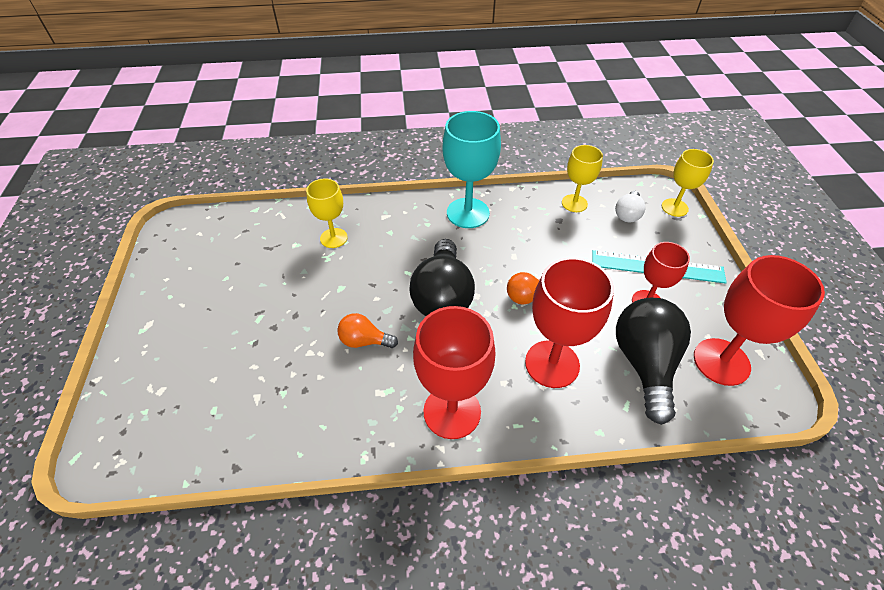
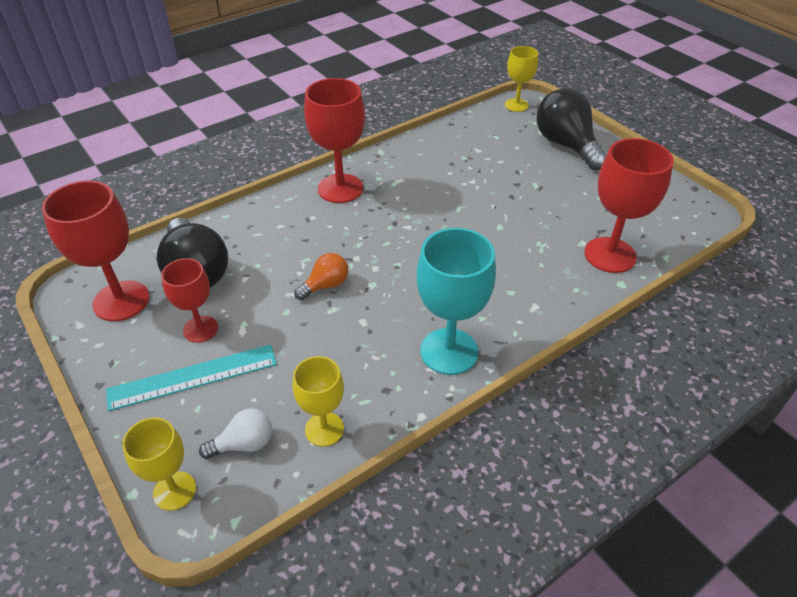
camera: 150 degrees right, 5 degrees down
(333, 238) = (556, 262): yellow goblet -> yellow goblet (516, 105)
(364, 341) = (440, 201): orange light bulb -> none
(442, 296) = (405, 255): black light bulb -> black light bulb (566, 145)
(552, 364) = (278, 242): red goblet -> red goblet (610, 255)
(627, 214) = (244, 444): white light bulb -> white light bulb turned 75 degrees clockwise

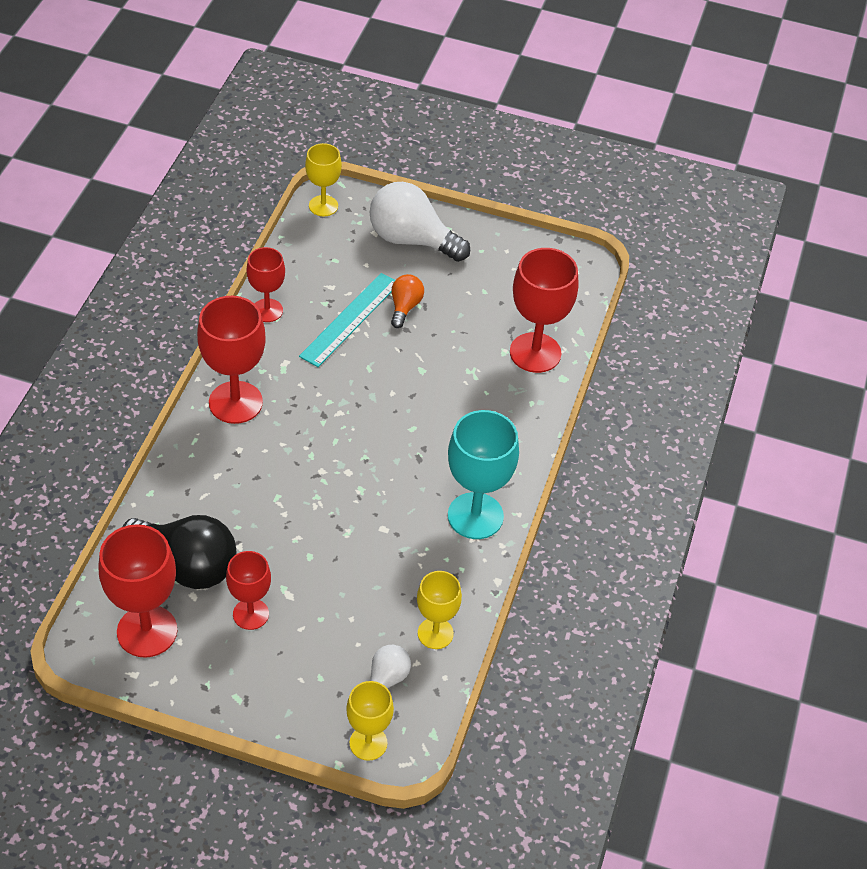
camera: 40 degrees left, 5 degrees up
(193, 377) = (289, 656): turquoise ruler -> turquoise ruler (350, 319)
(325, 285) = (320, 513): orange light bulb -> orange light bulb (405, 307)
(418, 146) = (267, 310): none -> red goblet
(566, 145) = (411, 240): black light bulb -> white light bulb

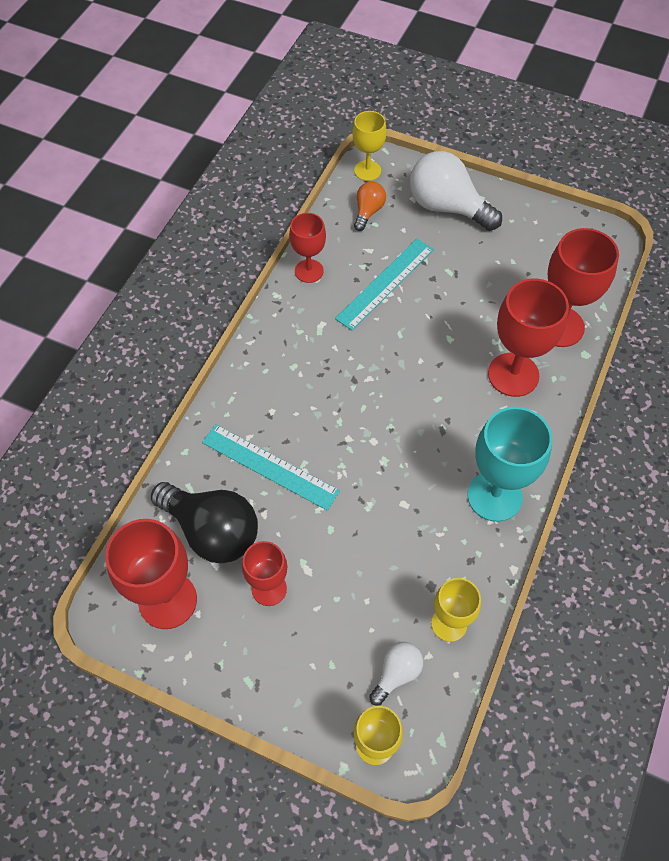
camera: 10 degrees right, 10 degrees up
(235, 402) = (272, 362): red goblet -> red goblet (513, 375)
(241, 502) = (270, 466): none -> turquoise ruler
(405, 307) = (437, 273): orange light bulb -> orange light bulb (368, 212)

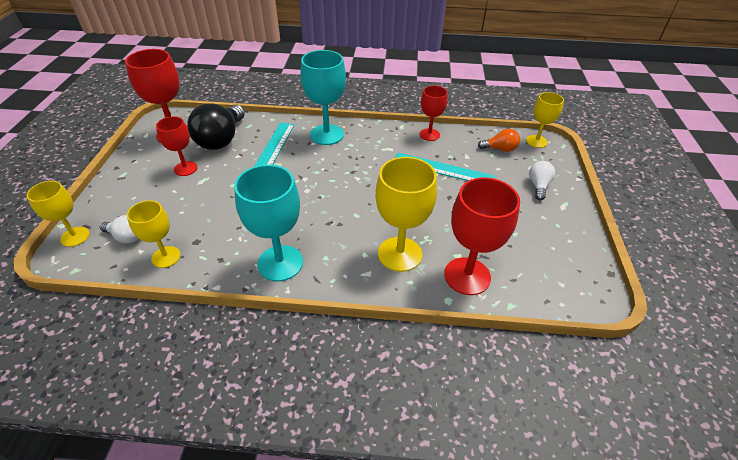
camera: 70 degrees right, 15 degrees down
(259, 389) = (327, 135): none -> turquoise goblet
(447, 207) = (538, 186): white light bulb -> white light bulb, size x0.51
(513, 375) = (400, 254): red goblet -> yellow goblet

